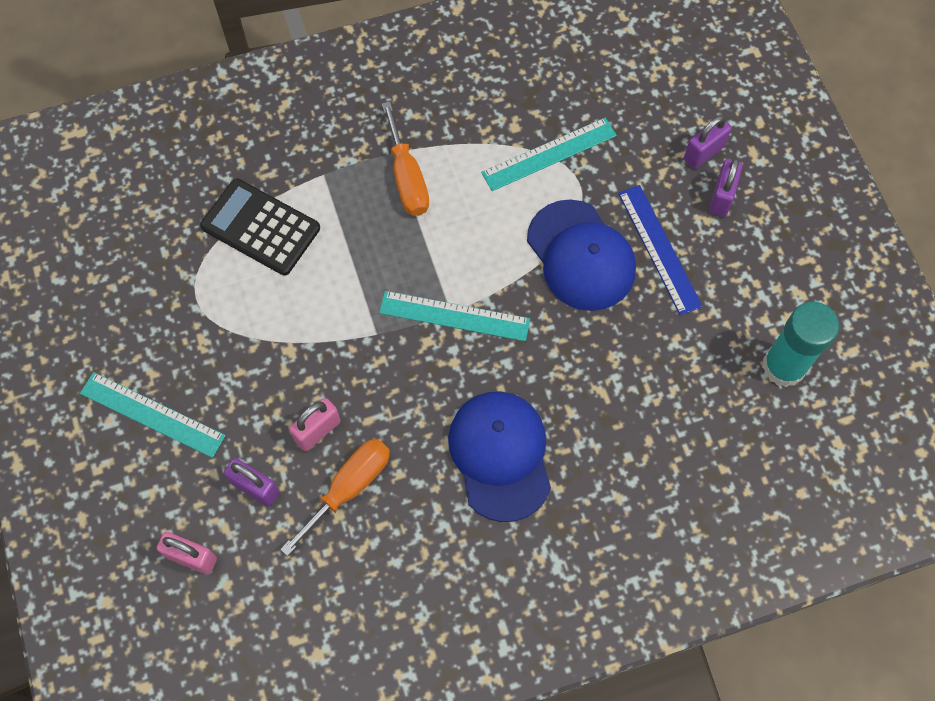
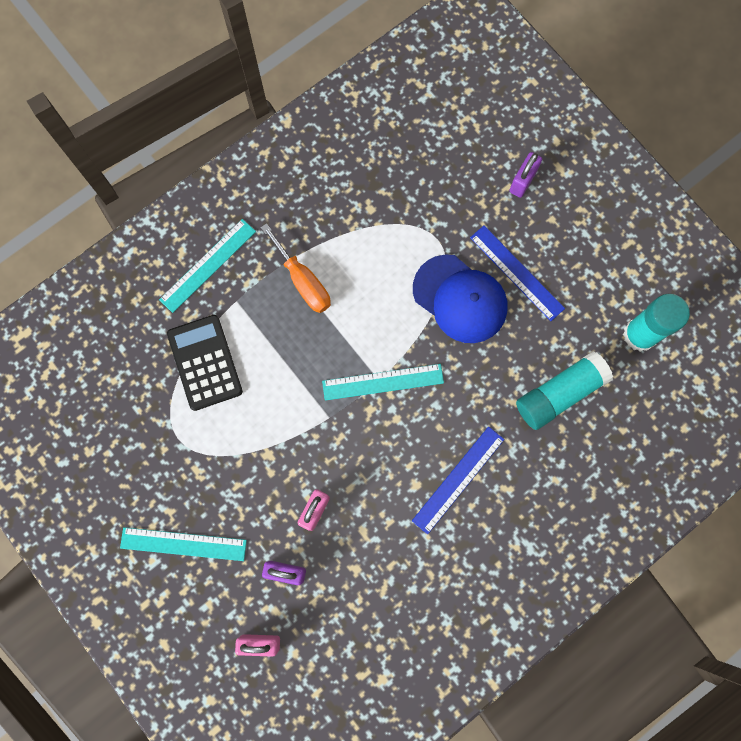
camera: 20 degrees left, 10 degrees up
(260, 227) = (205, 362): black calculator -> black calculator turned 60 degrees clockwise
(349, 488) = (356, 546): orange screwdriver -> none
(500, 455) = (458, 479): blue cap -> blue ruler
(549, 154) = (405, 223): turquoise ruler -> turquoise ruler (208, 265)
(660, 400) = (559, 393): none -> turquoise glue stick
(721, 197) = (548, 213): purple padlock -> none

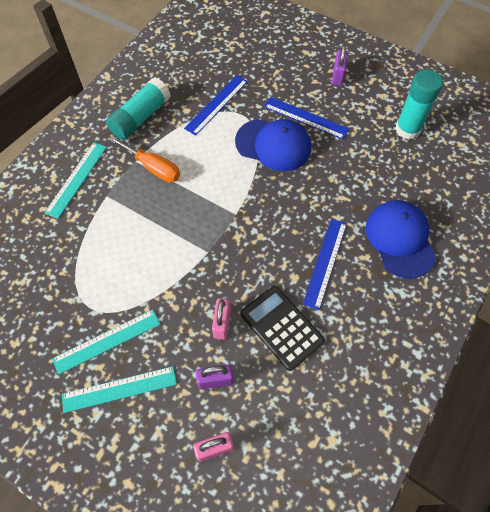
camera: 20 degrees left, 15 degrees down
(205, 362) = (95, 245): black calculator -> black calculator (281, 327)
(383, 382) = (239, 214): turquoise ruler -> turquoise ruler (107, 341)
(411, 213) = (216, 104): none -> blue ruler
(522, 181) = (285, 65): purple padlock -> purple padlock (338, 76)
(558, 482) = (400, 239): none -> blue cap
(559, 393) = (371, 181): turquoise glue stick -> turquoise glue stick (140, 117)

